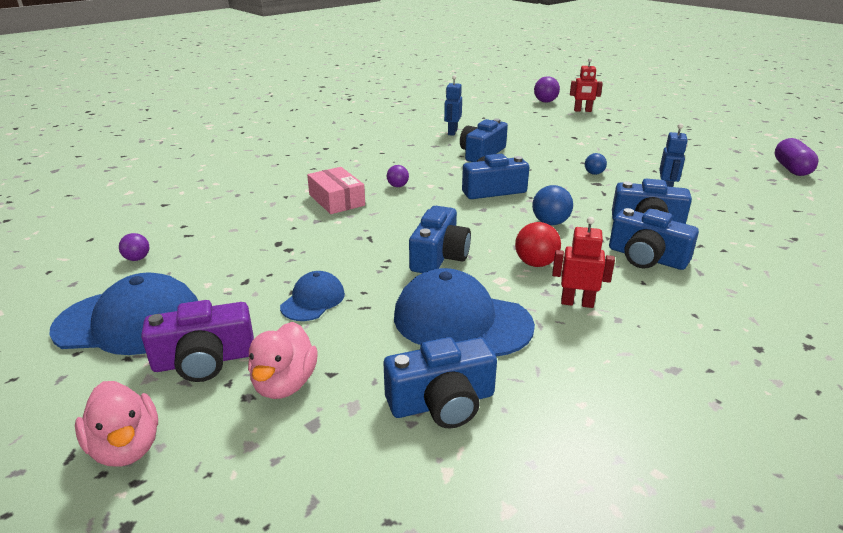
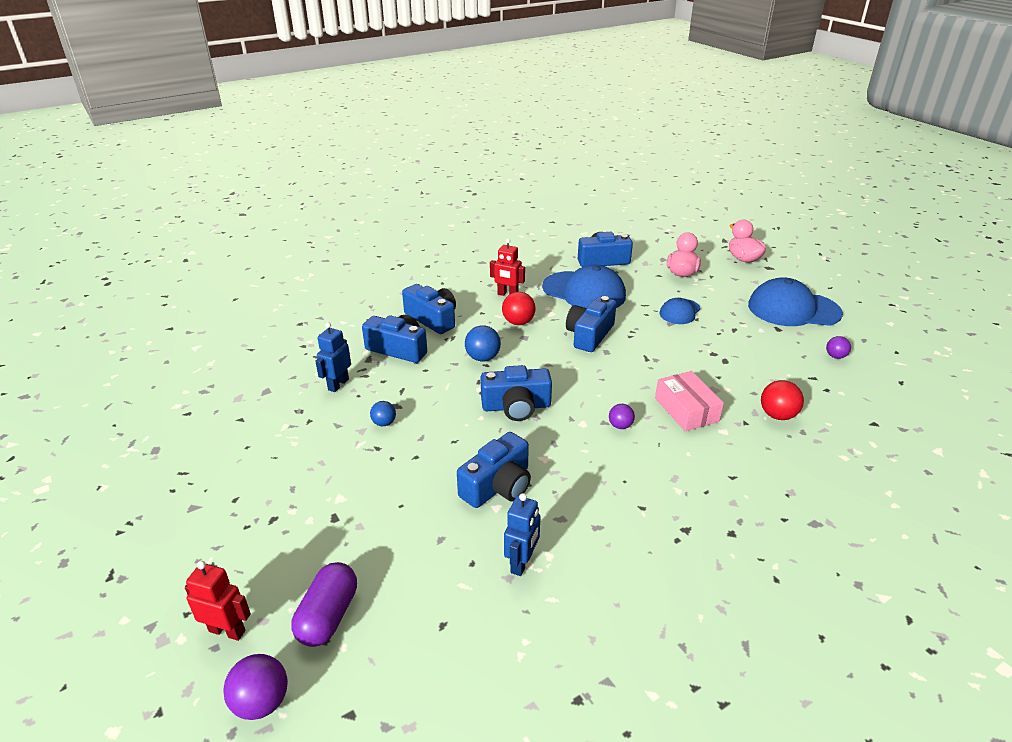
camera: 170 degrees left, 5 degrees up
(204, 360) = (730, 286): purple camera -> none
(252, 203) = (777, 415): none -> red ball
(791, 169) = (153, 405): purple capsule -> purple capsule (328, 616)

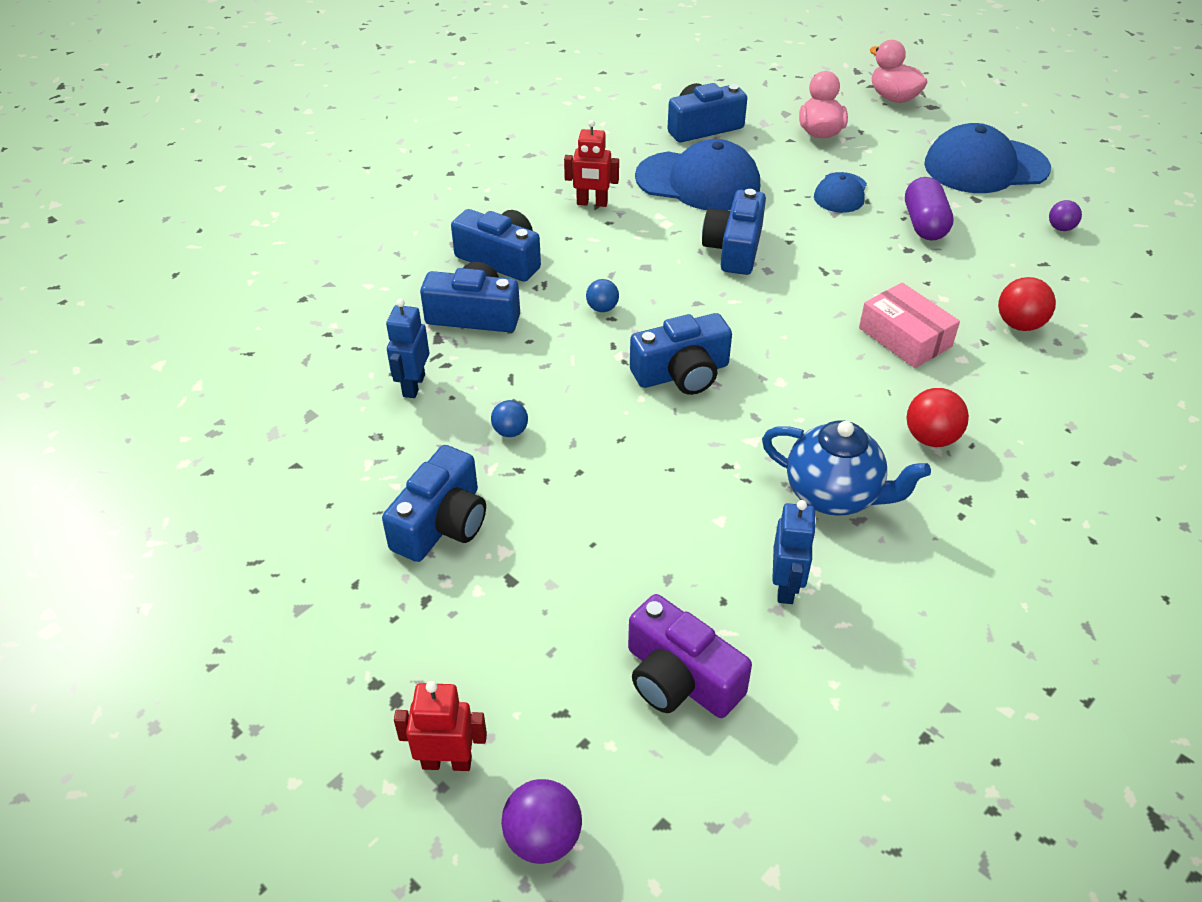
camera: 15 degrees left, 10 degrees up
(328, 616) = (571, 711): purple capsule -> purple capsule (924, 224)
(414, 611) = (680, 678): none -> purple camera
(482, 358) = (602, 308): blue ball -> blue ball, size x0.63
(498, 486) = (709, 490): blue camera -> blue camera (442, 523)
(518, 322) = (627, 245): red ball -> red ball (930, 438)
(586, 506) = (833, 495): none -> blue teapot
(620, 426) = (830, 376): purple ball -> none

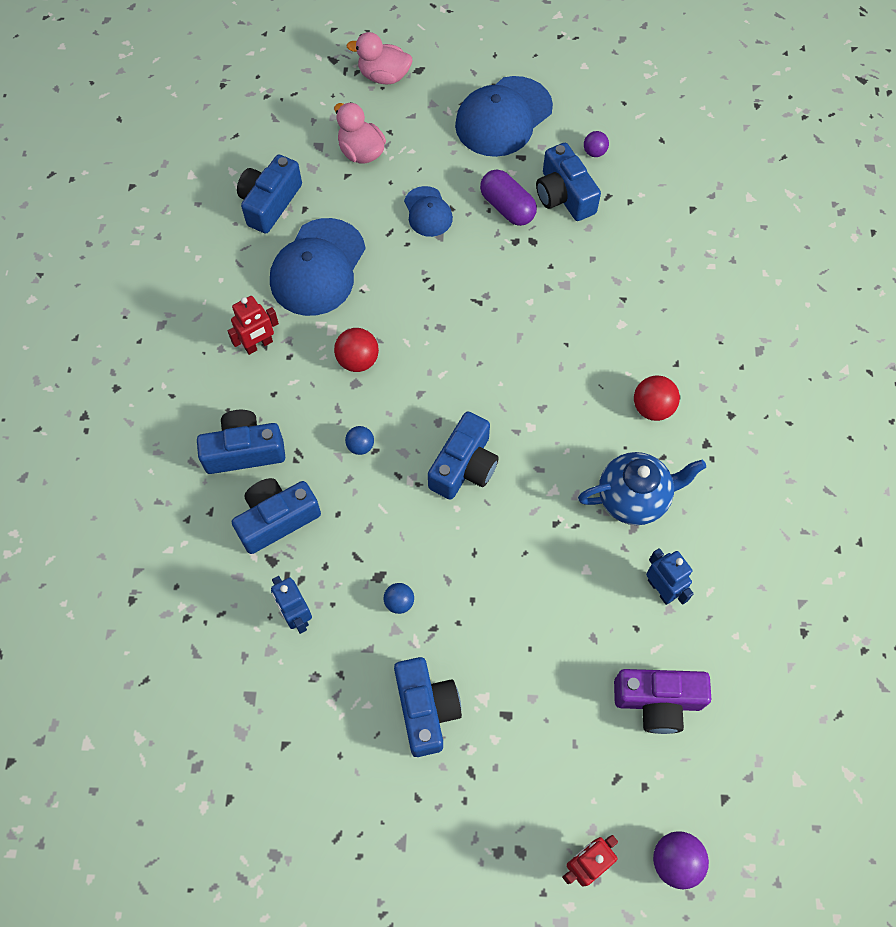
camera: 40 degrees left, 20 degrees up
(698, 182) = (318, 268): blue cap -> blue cap turned 135 degrees clockwise
(734, 248) = (401, 321): blue camera -> blue camera (564, 195)
(905, 337) = (574, 329): pink box -> none
(1019, 324) = (632, 267): red ball -> red ball (358, 360)

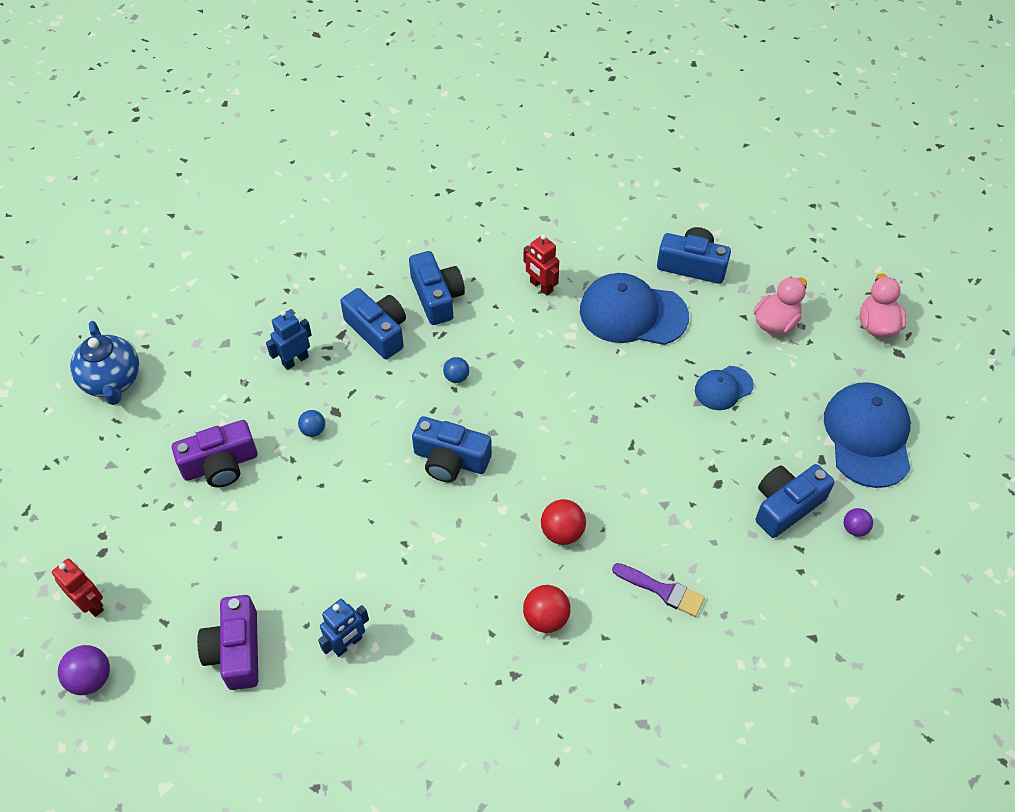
camera: 80 degrees right, 10 degrees down
(358, 360) = (542, 360): red ball -> red ball (562, 532)
(426, 709) = (220, 464): blue camera -> purple camera
(503, 117) = (868, 436): blue cap -> blue cap turned 60 degrees clockwise
(507, 207) = (752, 455): purple capsule -> none
(633, 498) = (440, 609): blue teapot -> blue teapot (112, 381)
(635, 309) = (662, 590): none -> purple brush

